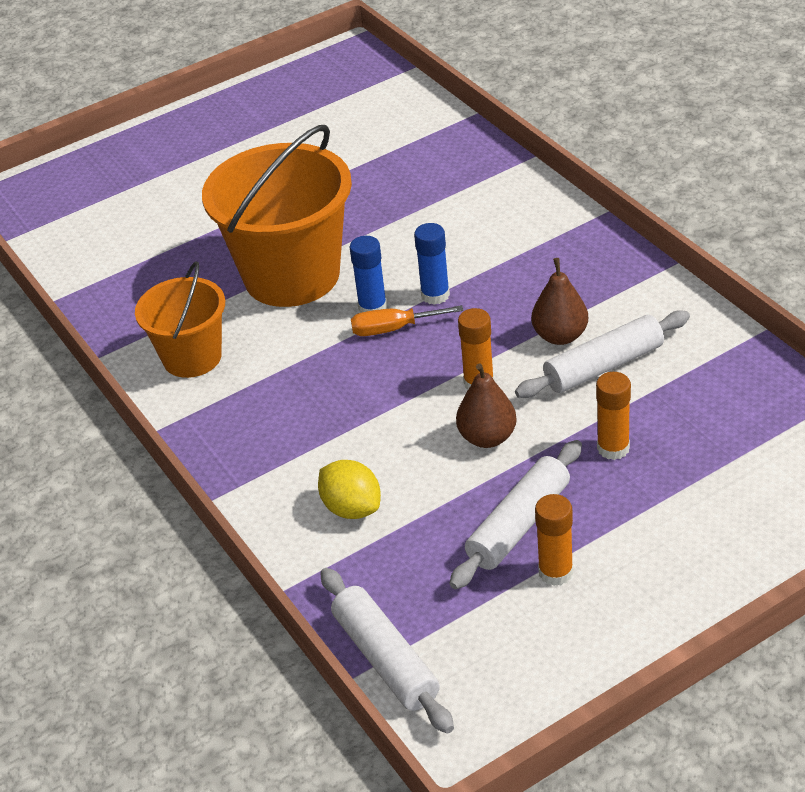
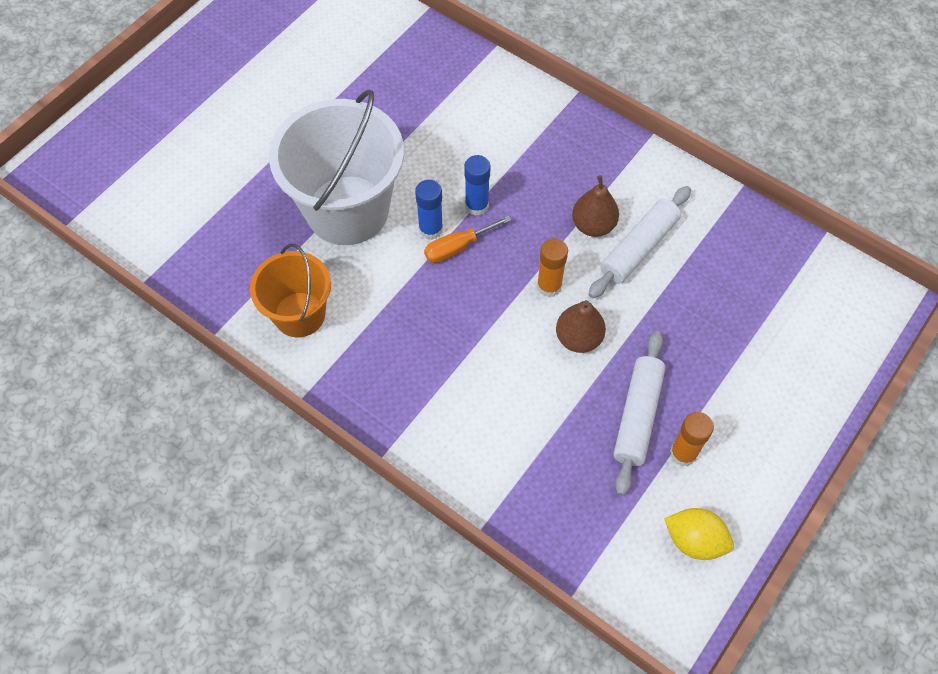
camera: 25 degrees left, 20 degrees up
(292, 276) = (347, 210): orange bucket -> white bucket
(352, 508) = (501, 434): yellow lemon -> yellow lemon (694, 540)
(386, 659) = (591, 570): white rolling pin -> none
(613, 448) = (678, 325): orange glue stick -> none

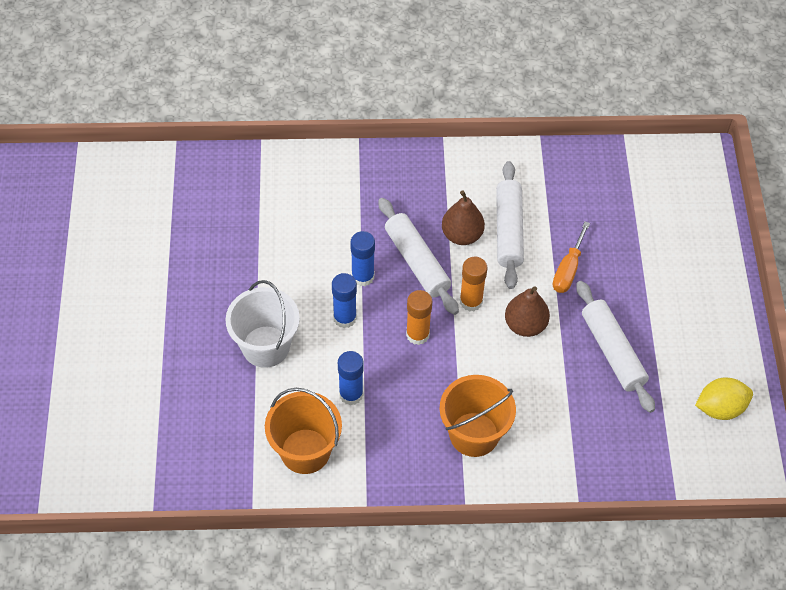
camera: 40 degrees left, 5 degrees down
(347, 210) = (265, 346): white bucket -> white bucket, size x0.59
(377, 294) = (351, 394): none -> blue glue stick
(447, 400) = (474, 434): none -> orange bucket
(457, 247) = (378, 318): orange screwdriver -> orange screwdriver (568, 270)
(533, 223) = (416, 262): none -> white rolling pin
(683, 453) = (663, 355): orange glue stick -> orange glue stick (417, 334)

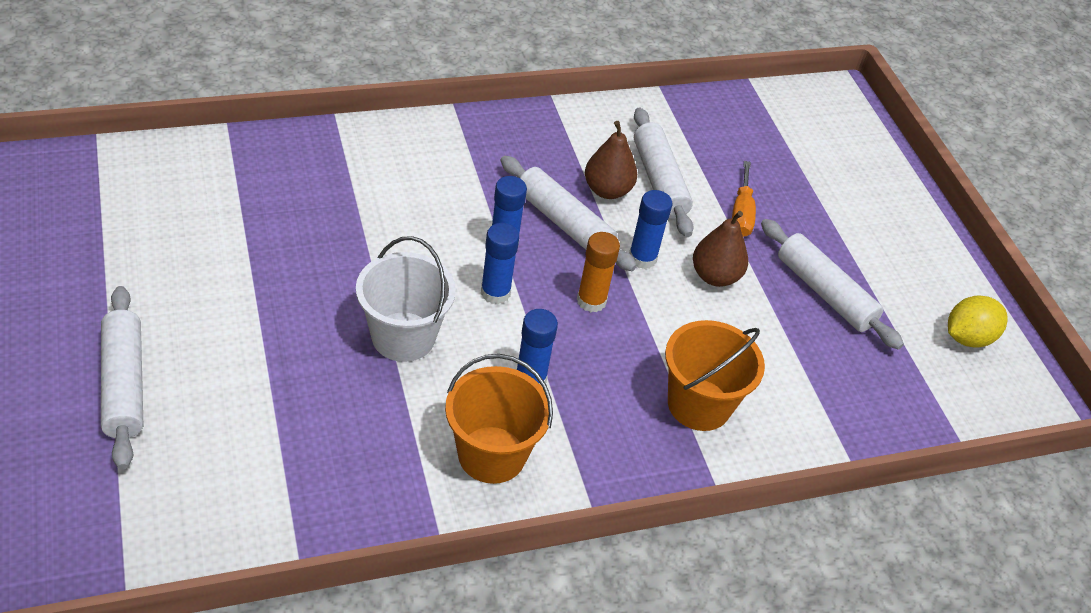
camera: 20 degrees left, 10 degrees down
(62, 358) = (123, 384): none -> white rolling pin
(471, 301) = (642, 258): orange glue stick -> blue glue stick

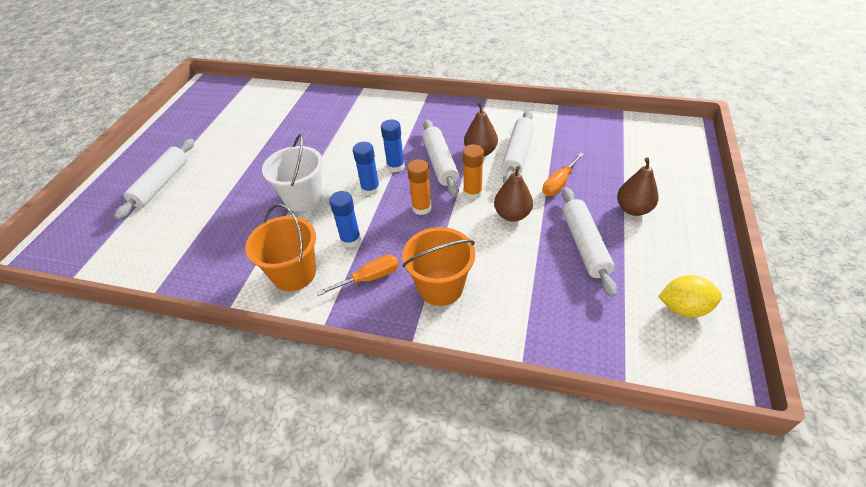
camera: 40 degrees right, 0 degrees up
(601, 424) = (369, 278): none -> orange screwdriver
(642, 258) = (472, 193): blue glue stick -> orange glue stick
(847, 227) = (633, 209): none -> brown pear

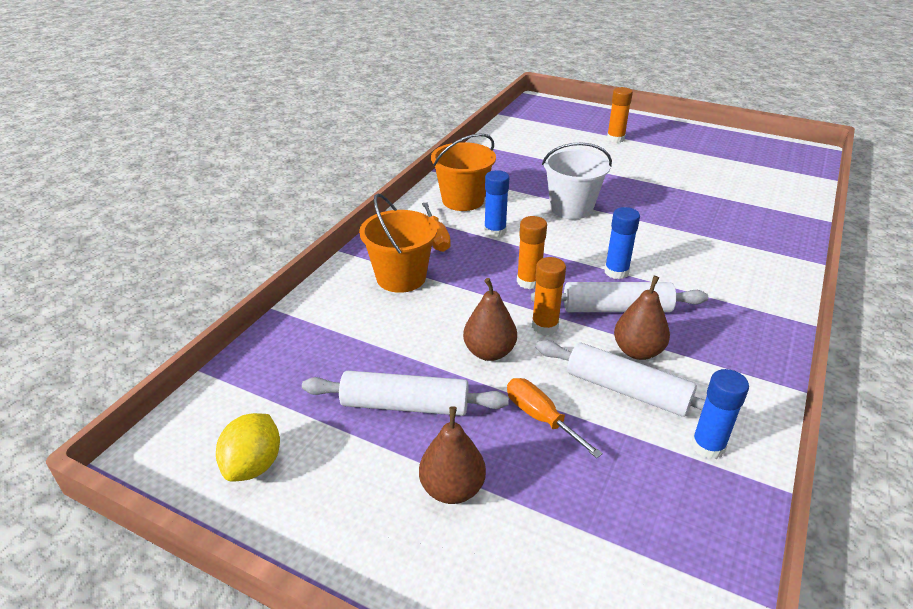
camera: 100 degrees right, 10 degrees down
(161, 184) = (615, 139): white rolling pin -> orange glue stick
(370, 189) = (575, 250): blue glue stick -> blue glue stick (708, 446)

